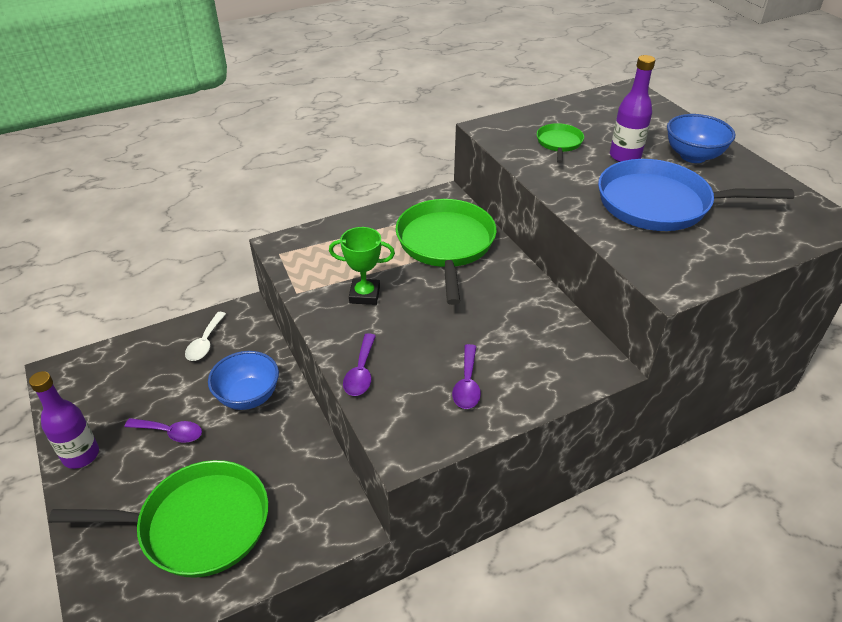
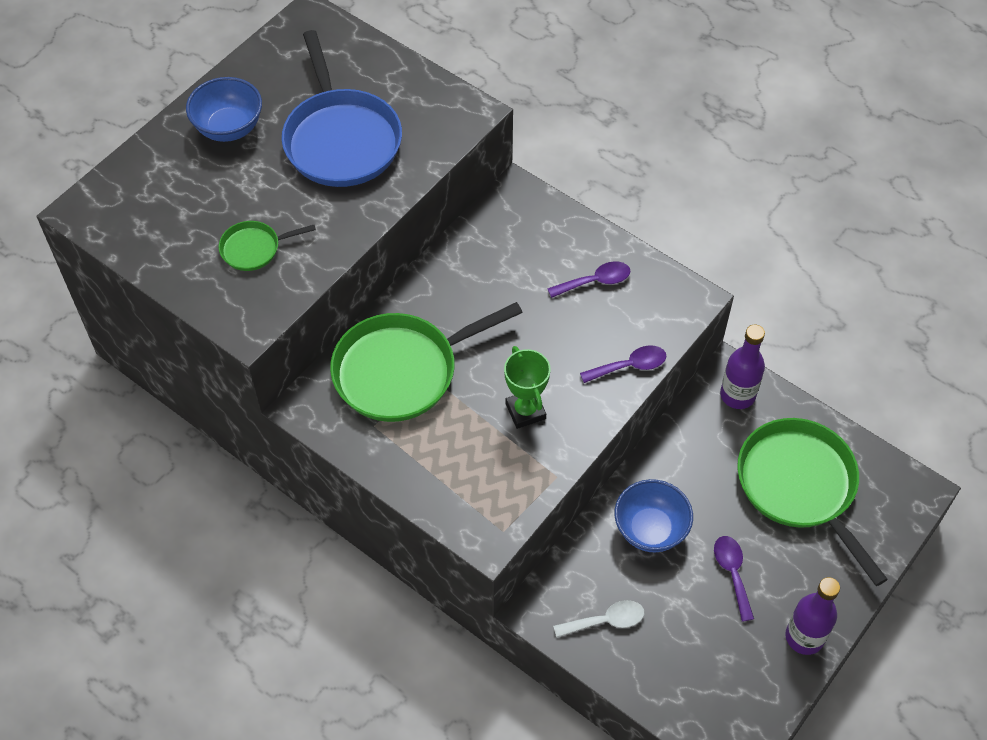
camera: 115 degrees left, 15 degrees up
(625, 156) = (257, 184): purple bottle -> purple bottle (737, 395)

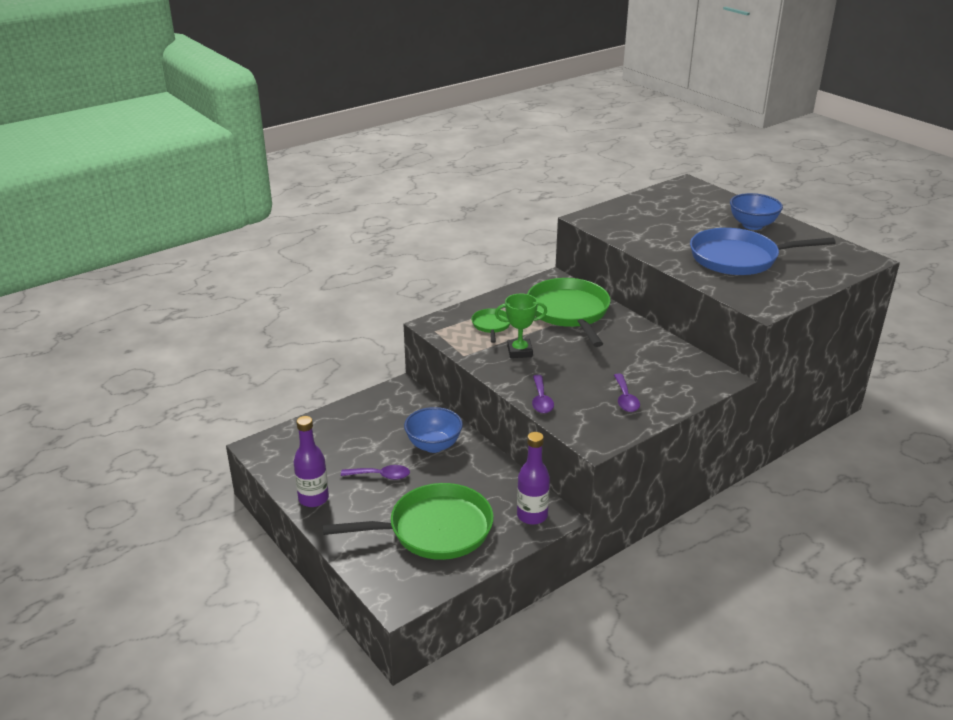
camera: 105 degrees right, 25 degrees down
(254, 248) = (646, 224): green pan -> green pan (491, 325)
(606, 621) = (378, 413): white spoon -> none

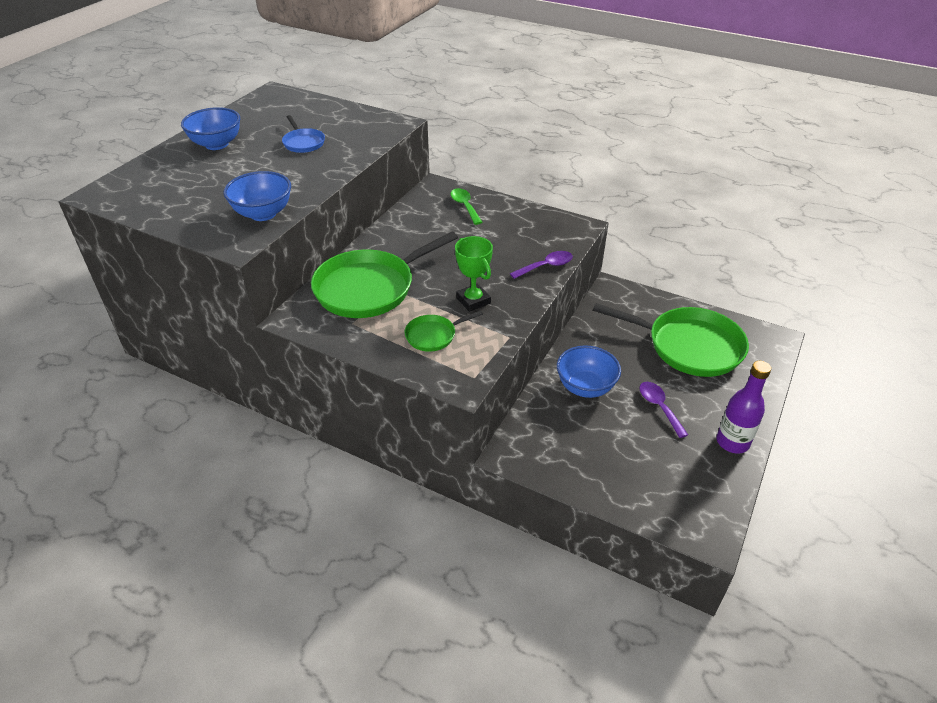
camera: 115 degrees left, 10 degrees up
(434, 529) = (689, 346): green pan -> green pan turned 150 degrees clockwise
(532, 515) = (622, 299): purple bottle -> none
(622, 230) = (263, 214): none -> blue bowl
(625, 399) = (506, 224): purple spoon -> none
(673, 384) = (464, 206): none -> green spoon
(738, 258) = (303, 143): blue pan -> blue pan, size x0.47

